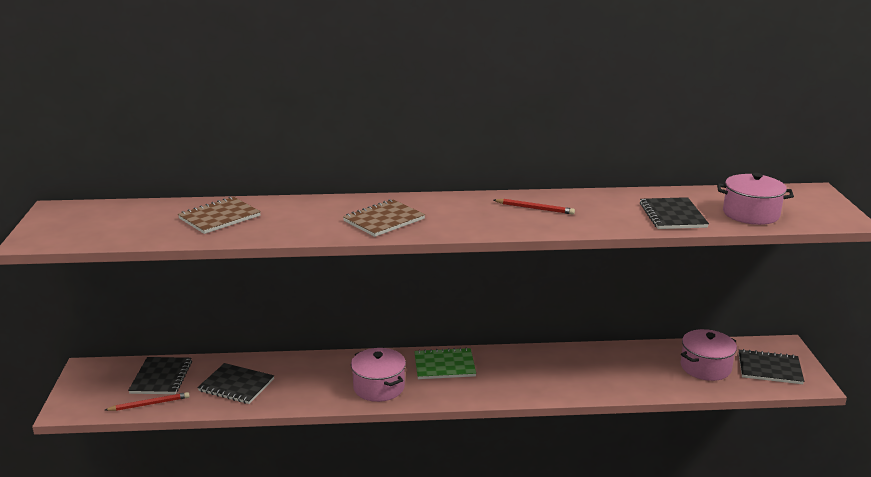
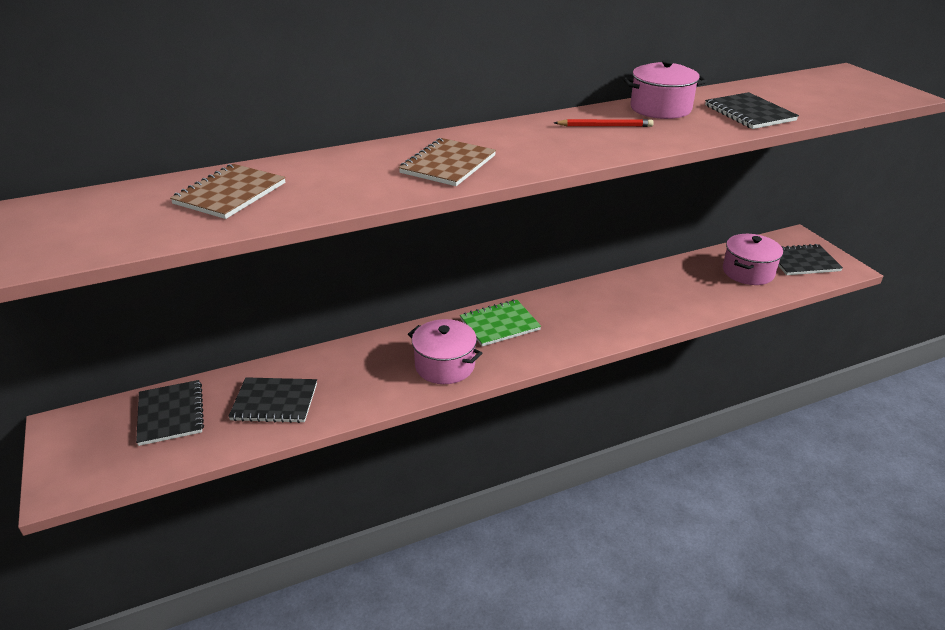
camera: 20 degrees left, 10 degrees up
(149, 404) = (173, 454): red pencil -> none
(750, 214) = (818, 101): pink pot -> pink pot (660, 108)

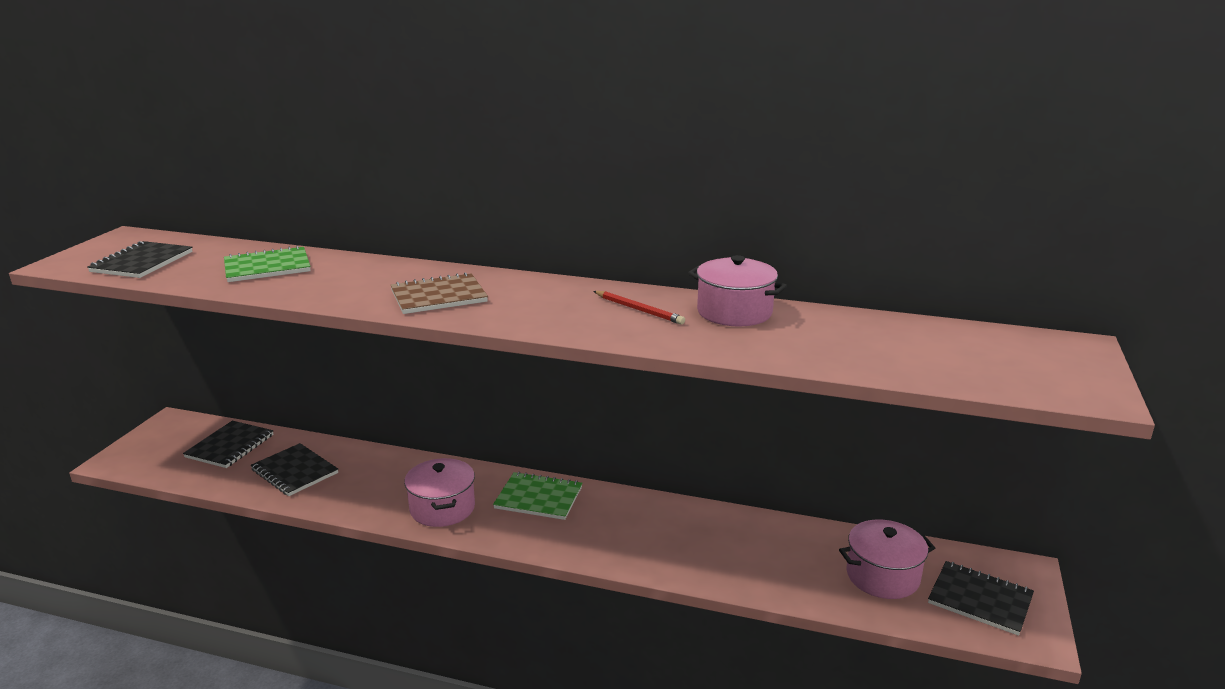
camera: 40 degrees right, 10 degrees down
(230, 193) = (267, 267): brown notebook -> green notebook
(749, 113) = (821, 347): black notebook -> black notebook (142, 262)

